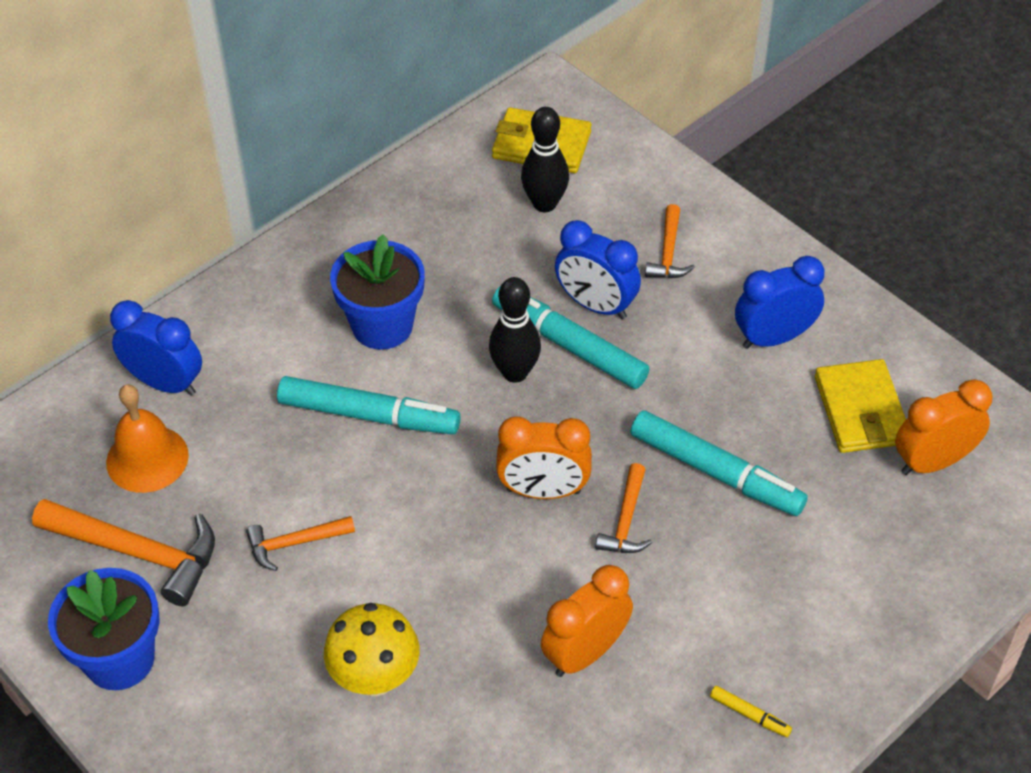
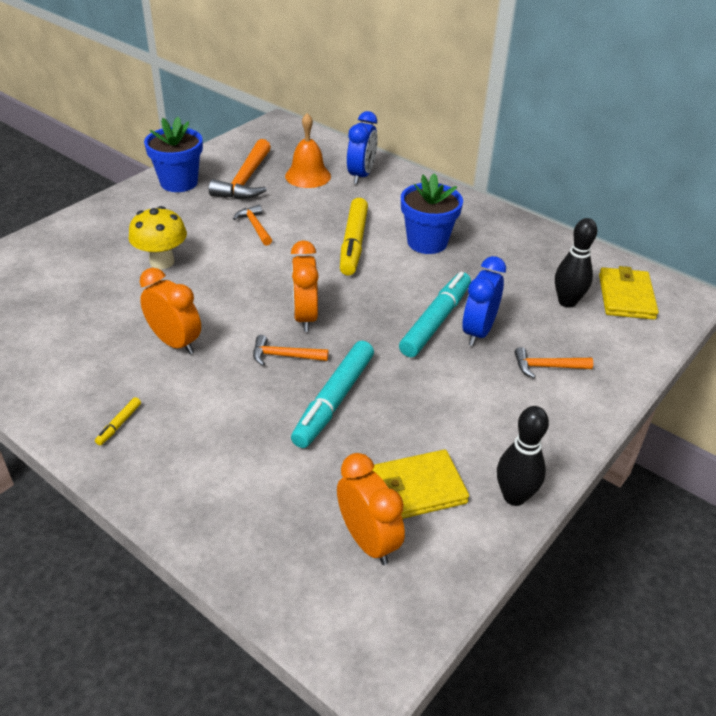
camera: 80 degrees right, 10 degrees down
(369, 415) = (353, 243): turquoise marker -> yellow marker
(515, 372) = (404, 298): black bowling pin -> black bowling pin (514, 496)
(774, 337) = (479, 431): blue clock -> none

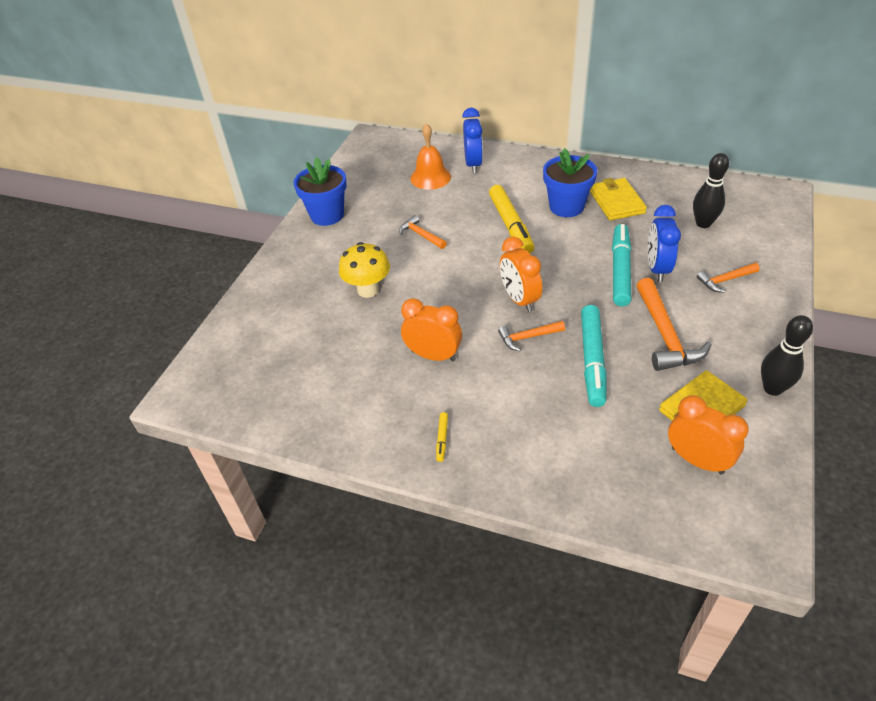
camera: 15 degrees left, 5 degrees up
(245, 180) = (382, 196): orange hammer -> orange hammer (665, 335)
(626, 297) = (741, 206): yellow wallet -> yellow wallet (616, 202)

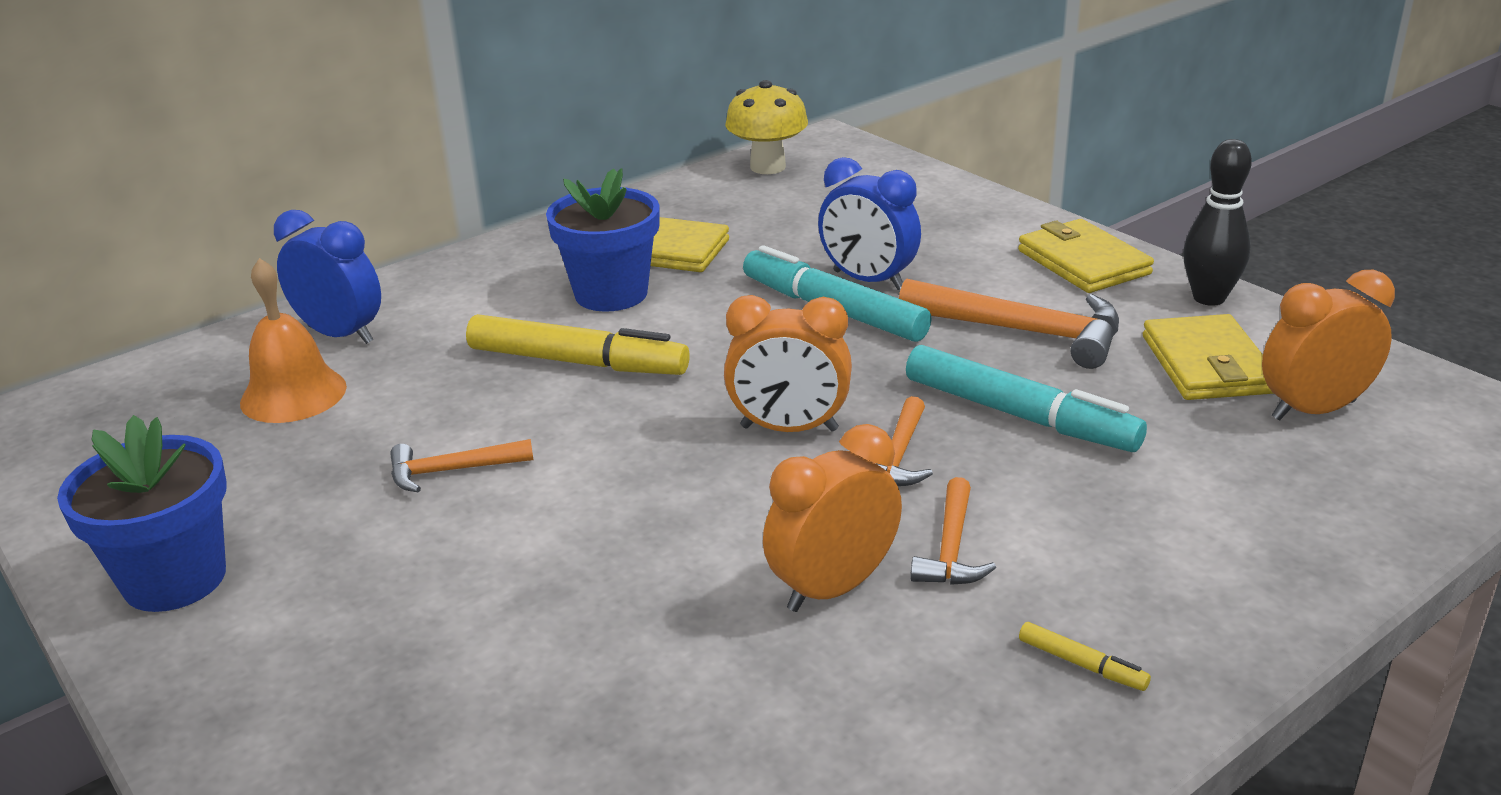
camera: 60 degrees left, 15 degrees down
(368, 290) = (524, 607): yellow mushroom -> yellow mushroom (768, 167)
(703, 223) = (814, 210): black bowling pin -> none
(725, 280) = (956, 243): orange hammer -> orange hammer (951, 548)
(758, 330) = (1083, 262): none -> yellow wallet

